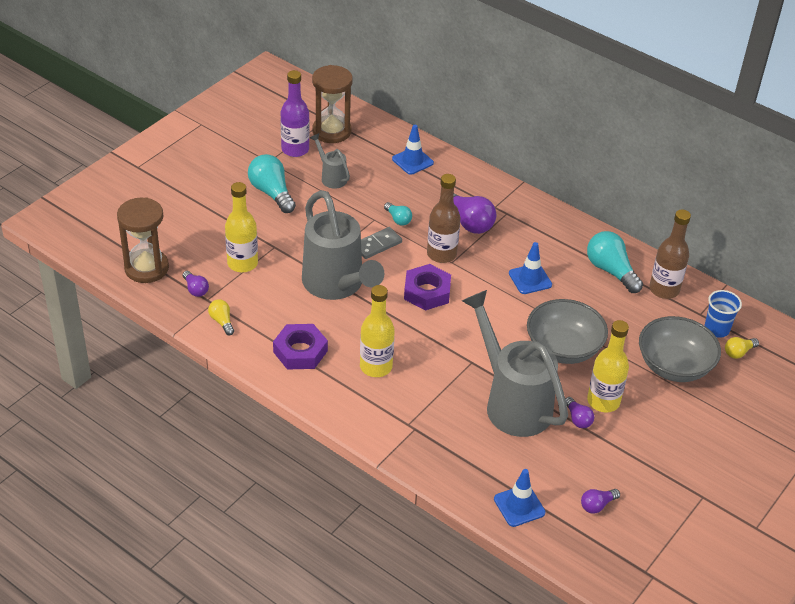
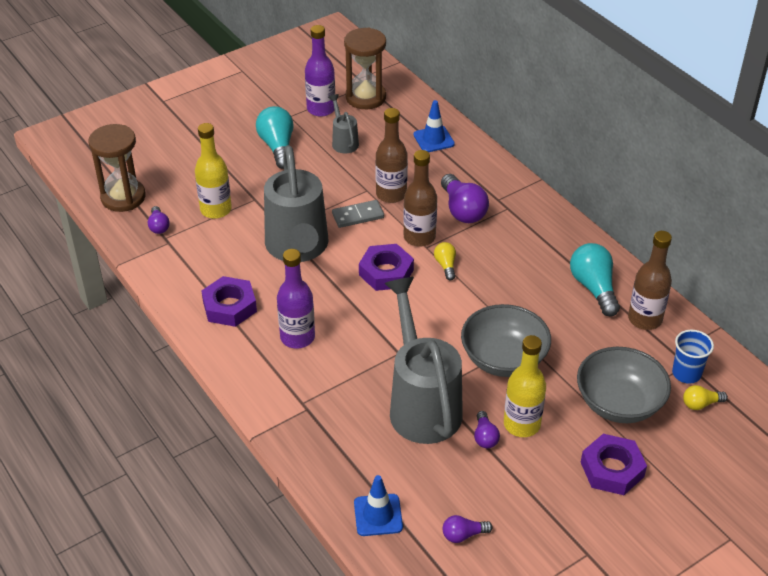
camera: 20 degrees right, 0 degrees up
(222, 322) = (168, 262): yellow light bulb -> yellow light bulb (446, 265)
(376, 367) = (297, 337): yellow bottle -> purple bottle
(398, 219) = (391, 194): turquoise light bulb -> brown bottle
(530, 279) = (501, 280): blue traffic cone -> none
(692, 423) = (612, 469): none -> purple nut

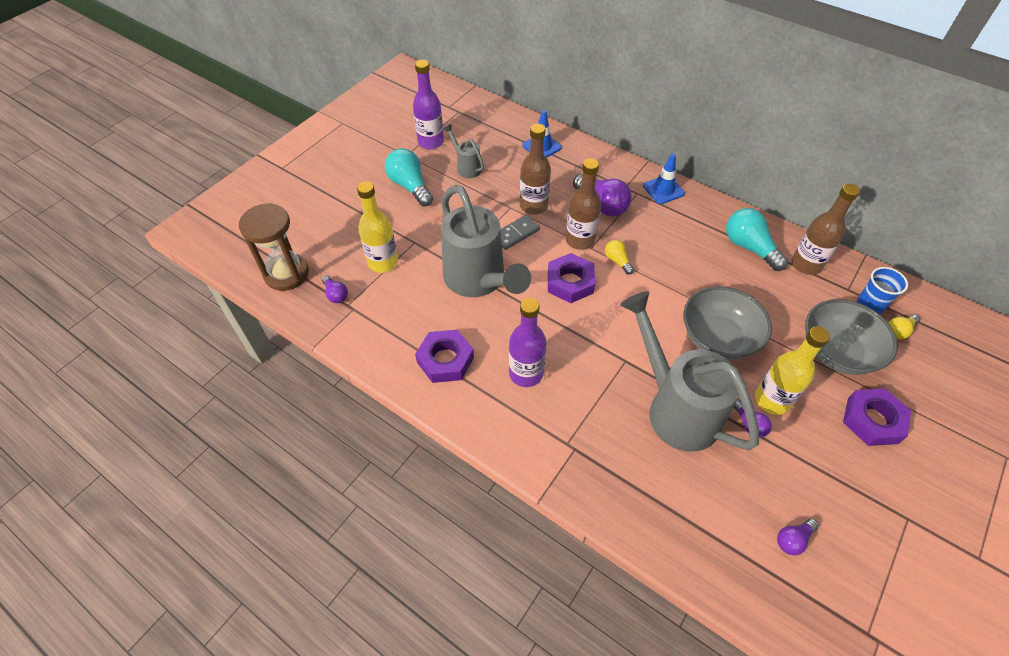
camera: 20 degrees left, 10 degrees up
(365, 97) = (464, 122): brown hourglass -> none
(378, 515) = (705, 547): blue traffic cone -> blue traffic cone (663, 190)

